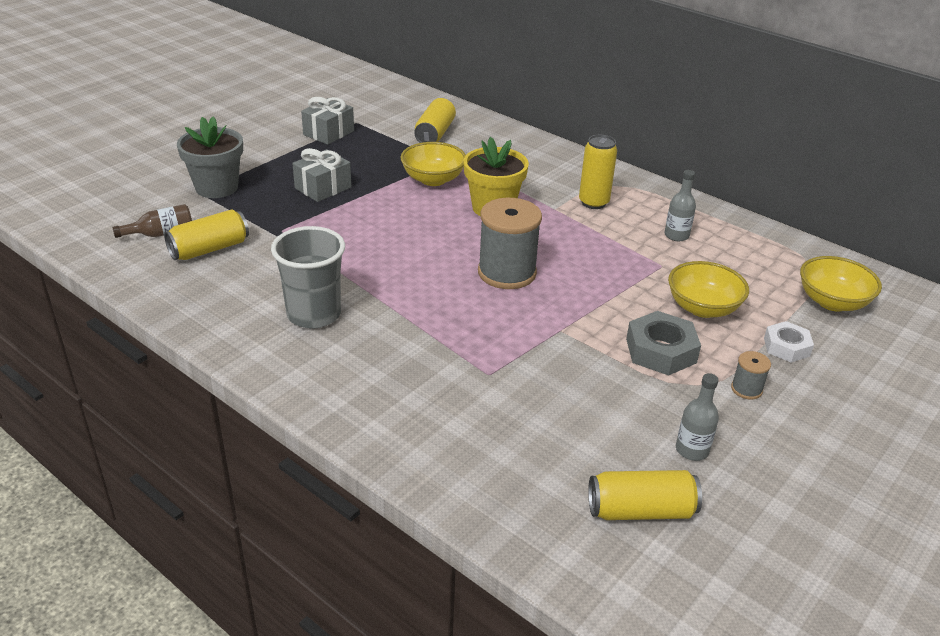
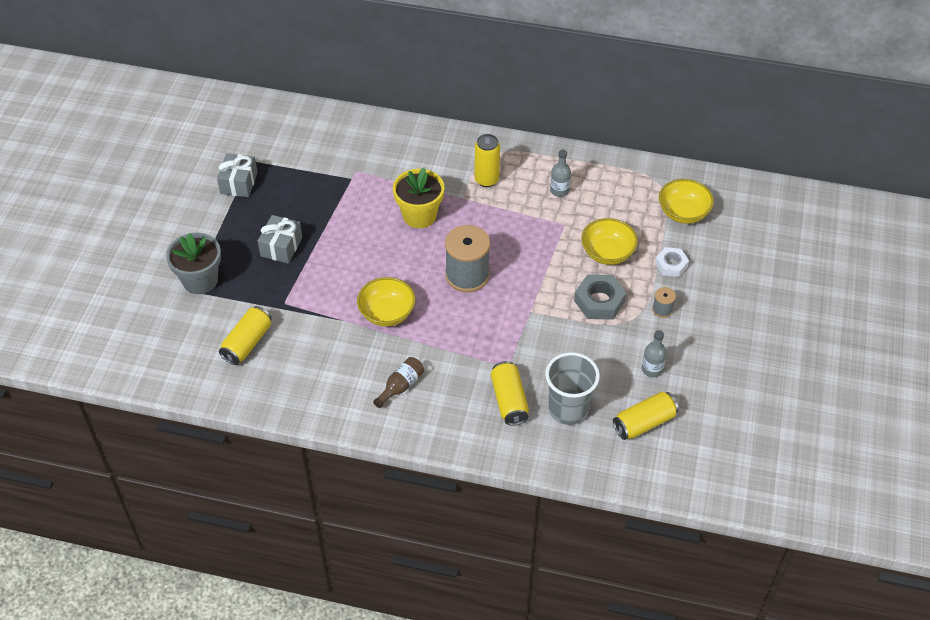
camera: 25 degrees left, 15 degrees up
(161, 234) = (199, 344): brown bottle -> brown bottle (401, 386)
(314, 314) = (365, 368): grey cup -> grey cup (568, 409)
(433, 179) = (357, 203): yellow bowl -> yellow bowl (387, 313)
(435, 134) = (323, 149): yellow can -> yellow can (509, 400)

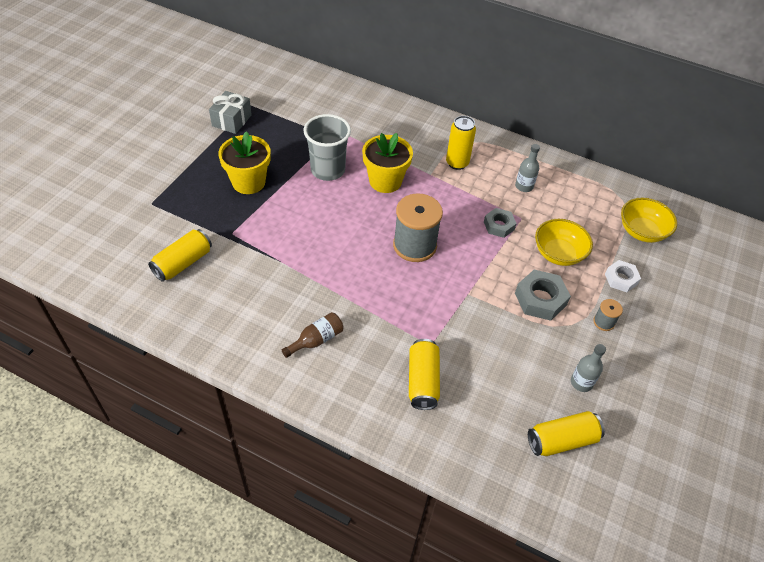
camera: 10 degrees right, 0 degrees up
(200, 280) = (163, 196): grey flower pot -> none
(281, 247) = (248, 182): grey gift -> yellow flower pot
(387, 313) = (326, 264): yellow bowl -> none
(544, 237) = (499, 225): none -> grey nut
(568, 409) = (483, 405): grey cup -> grey cup (328, 170)

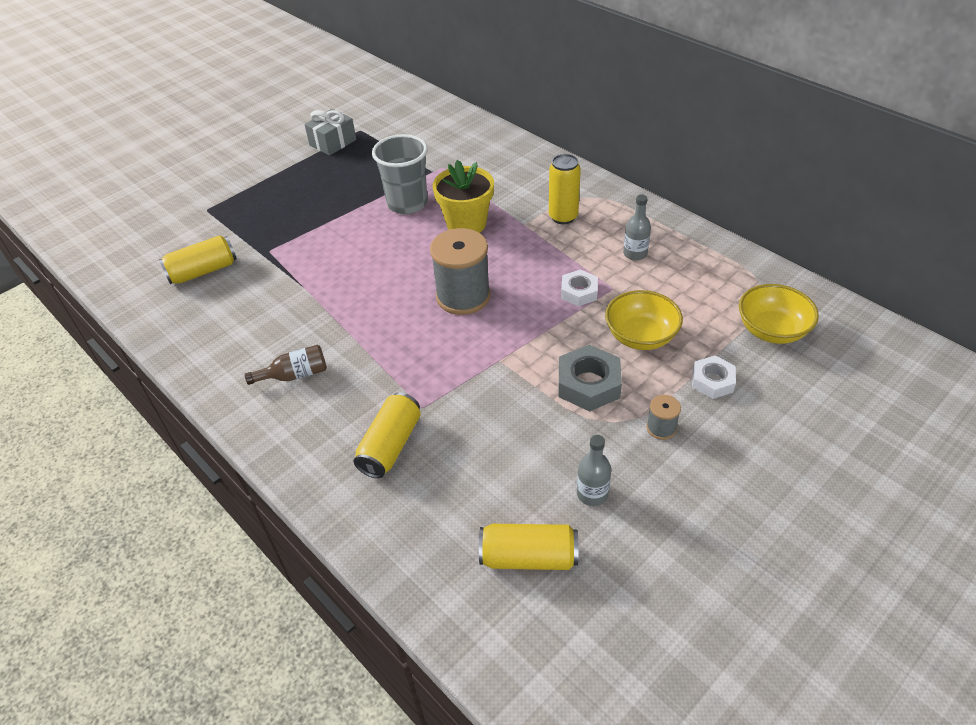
camera: 25 degrees right, 5 degrees down
(248, 182) = (315, 204): yellow flower pot -> none
(499, 225) = (579, 292): grey nut -> white nut

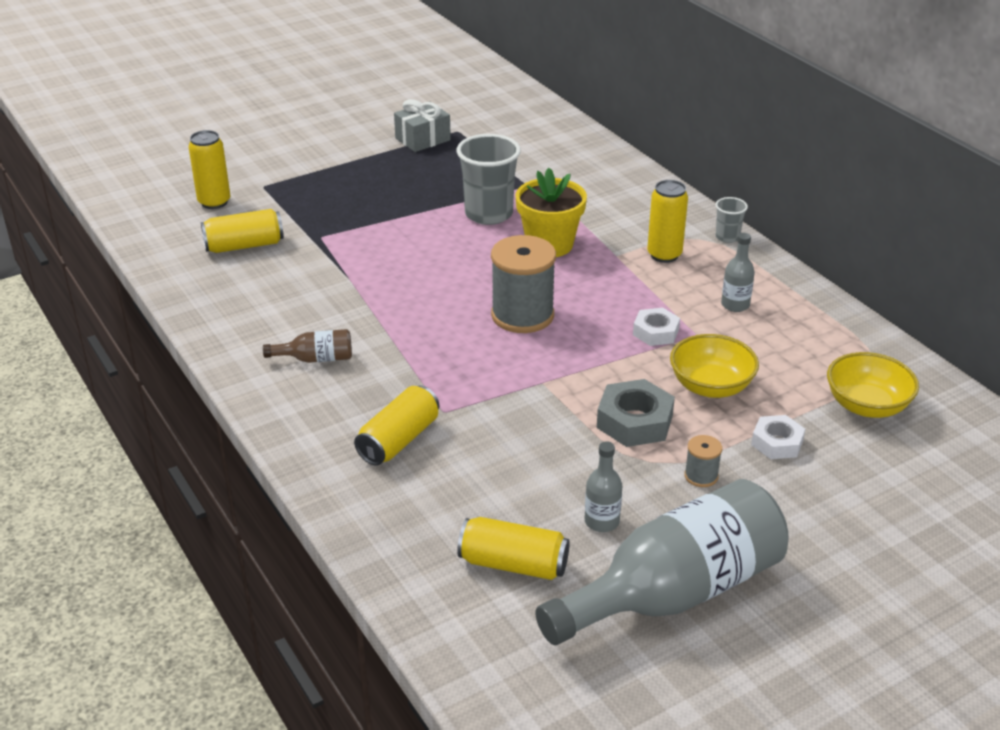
camera: 10 degrees right, 10 degrees down
(166, 233) = (214, 202): none -> yellow can
(608, 191) = (727, 237): none -> grey cup
(677, 556) = (674, 592): none -> grey bottle

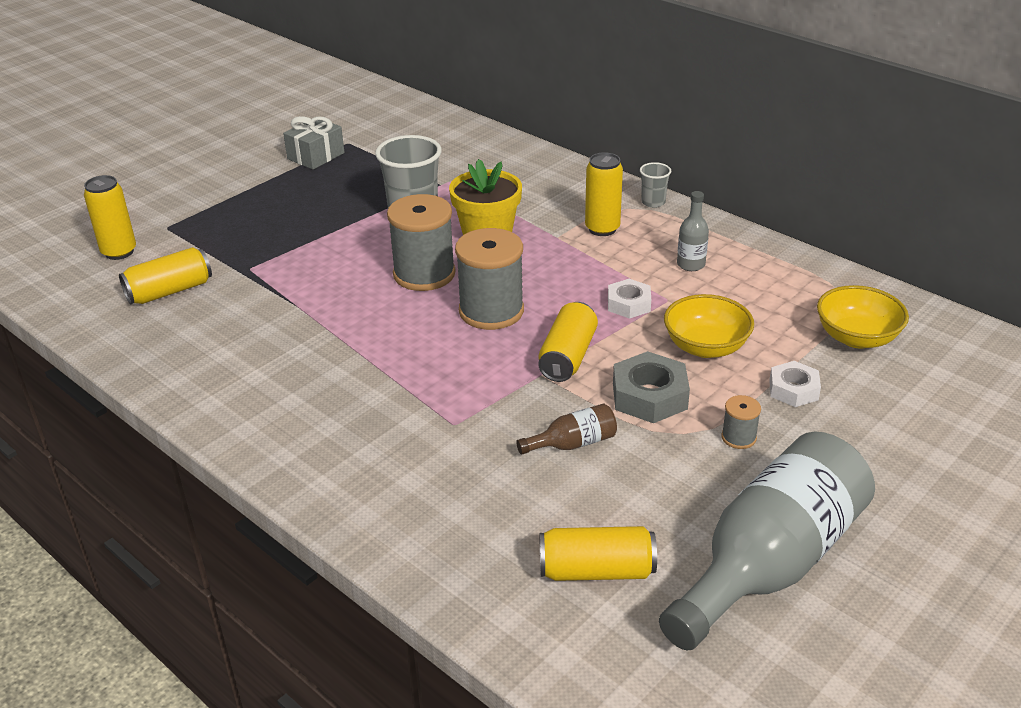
camera: 15 degrees left, 0 degrees up
(316, 359) = (295, 395): brown bottle -> brown bottle (573, 443)
(399, 440) = (420, 464): yellow can -> yellow can (568, 356)
(475, 269) = (424, 274): none -> grey spool
(601, 521) = (664, 505): grey bottle -> none

